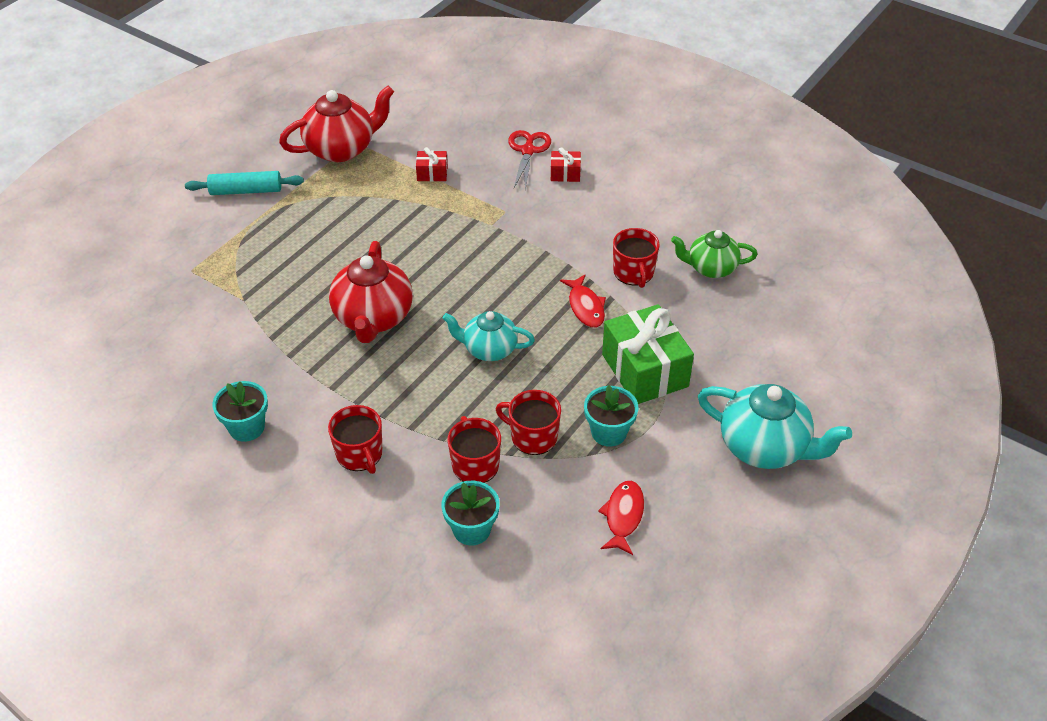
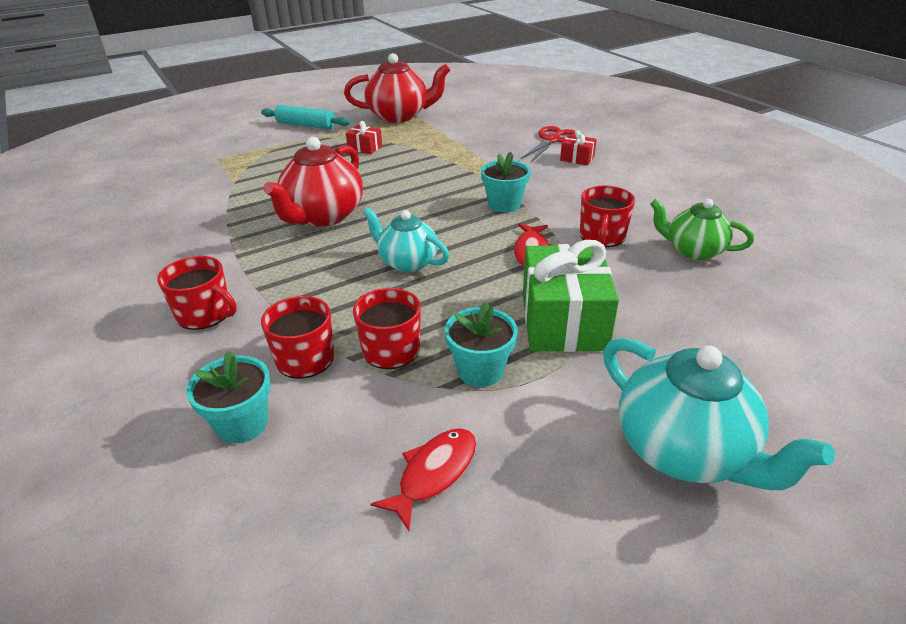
camera: 25 degrees right, 10 degrees down
(246, 427) = (136, 266): turquoise flower pot -> turquoise flower pot (504, 204)
(360, 454) = (205, 314): red mug -> red mug turned 60 degrees counterclockwise
(432, 173) = (458, 139): red gift -> red gift (365, 148)

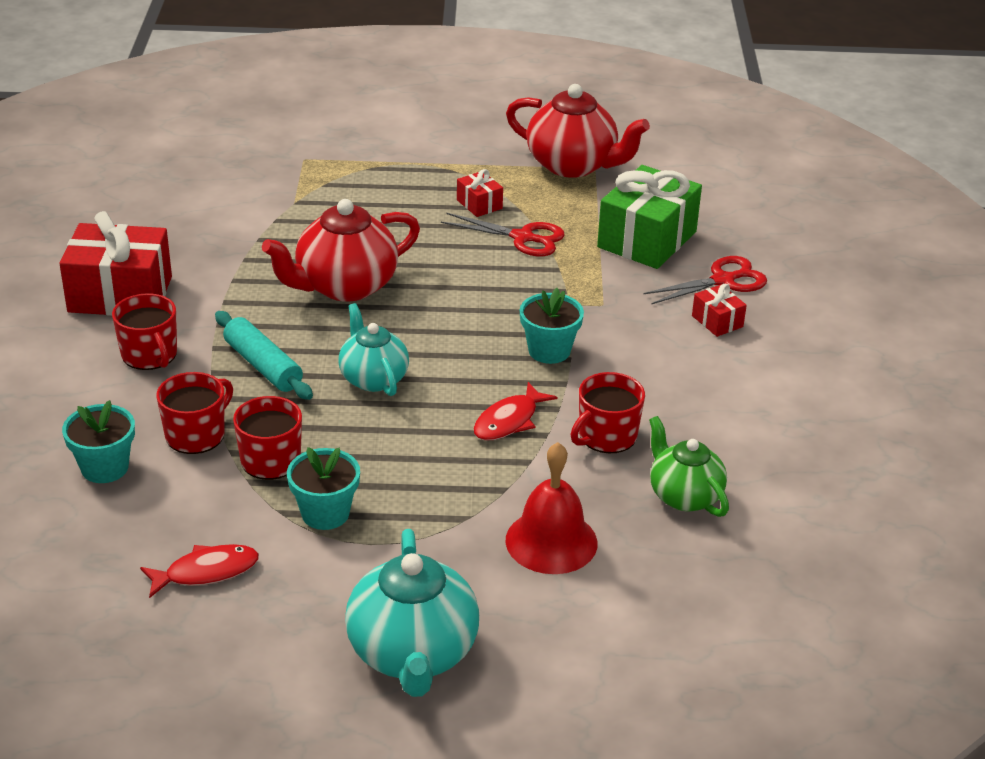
camera: 30 degrees right, 0 degrees up
(138, 281) = (120, 294): none -> red gift
(306, 125) = (445, 140): turquoise rolling pin -> turquoise rolling pin (263, 366)
(412, 155) = (522, 238): none -> red scissors
(563, 321) = (450, 505): green gift -> green gift (647, 239)
(660, 314) = (551, 541): none -> red bell

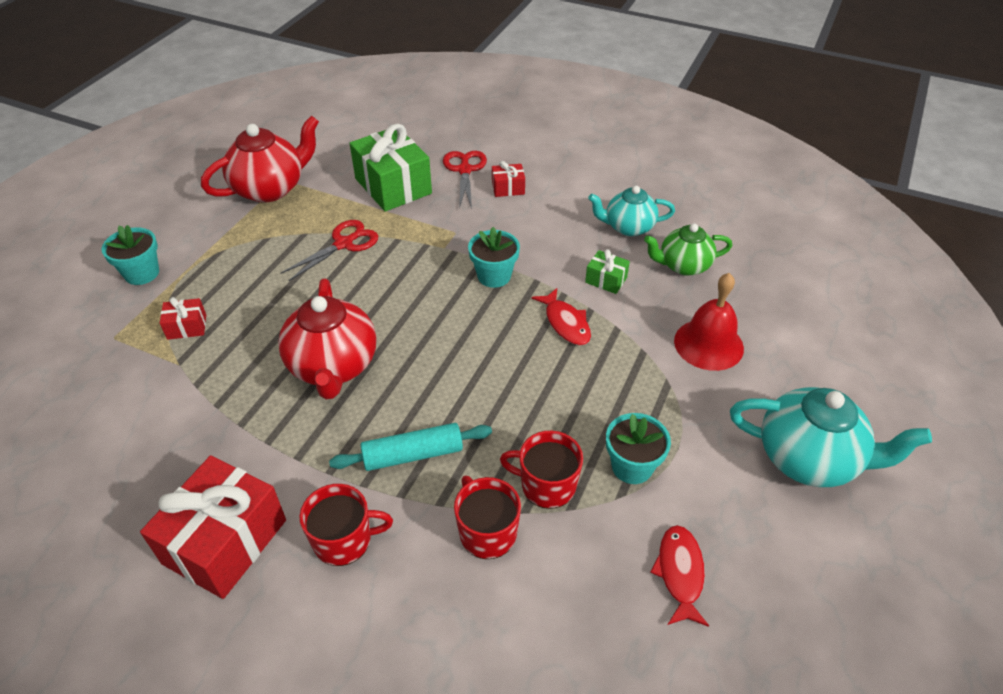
camera: 65 degrees left, 10 degrees up
(105, 468) = (502, 622): turquoise flower pot -> turquoise flower pot (142, 273)
(373, 378) = (472, 385): turquoise teapot -> turquoise teapot (628, 227)
(479, 204) = (280, 252): red gift -> red gift (187, 327)
(606, 436) = (606, 280): red mug -> green gift

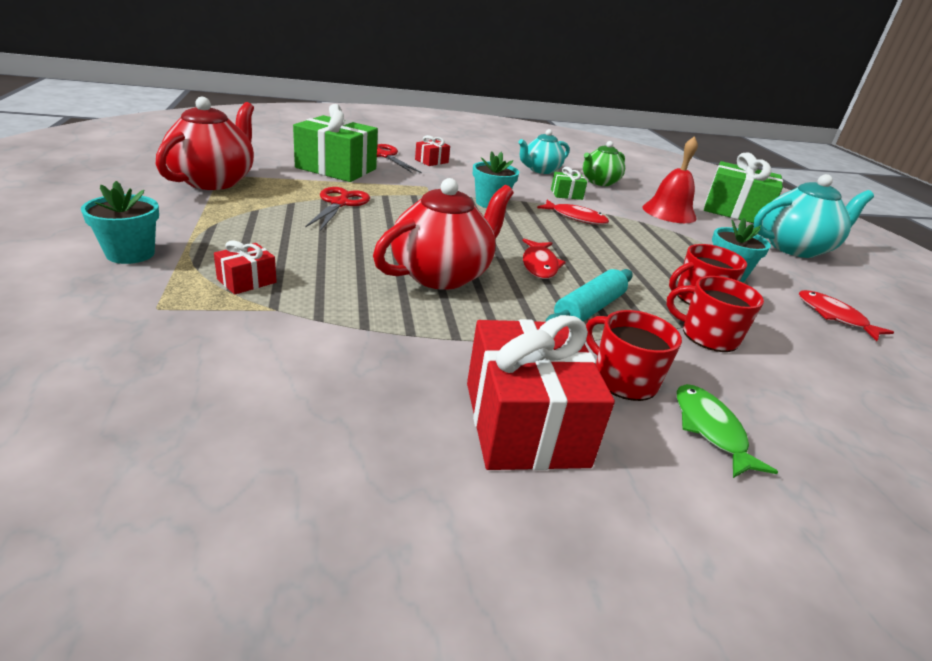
camera: 40 degrees left, 15 degrees down
(333, 366) = (442, 274): red teapot -> red teapot turned 90 degrees counterclockwise
(344, 540) = (623, 379): red mug -> red mug turned 90 degrees counterclockwise
(348, 618) = (710, 430): none -> green fish
(436, 382) = (539, 265): none -> red fish
(820, 368) = (735, 211): none -> green gift

